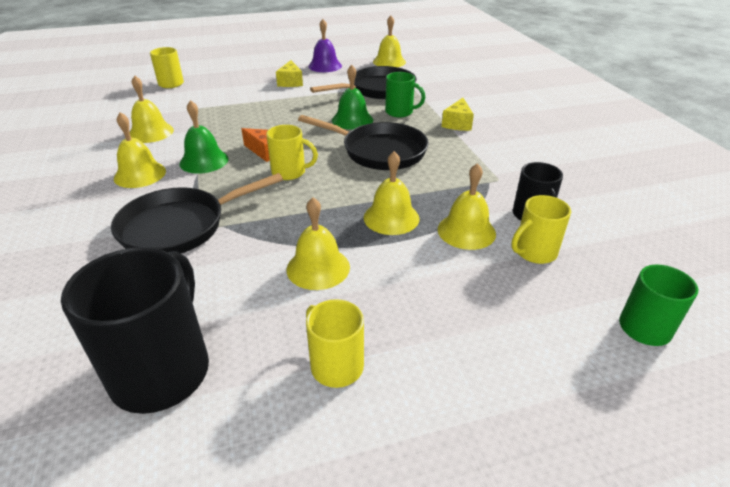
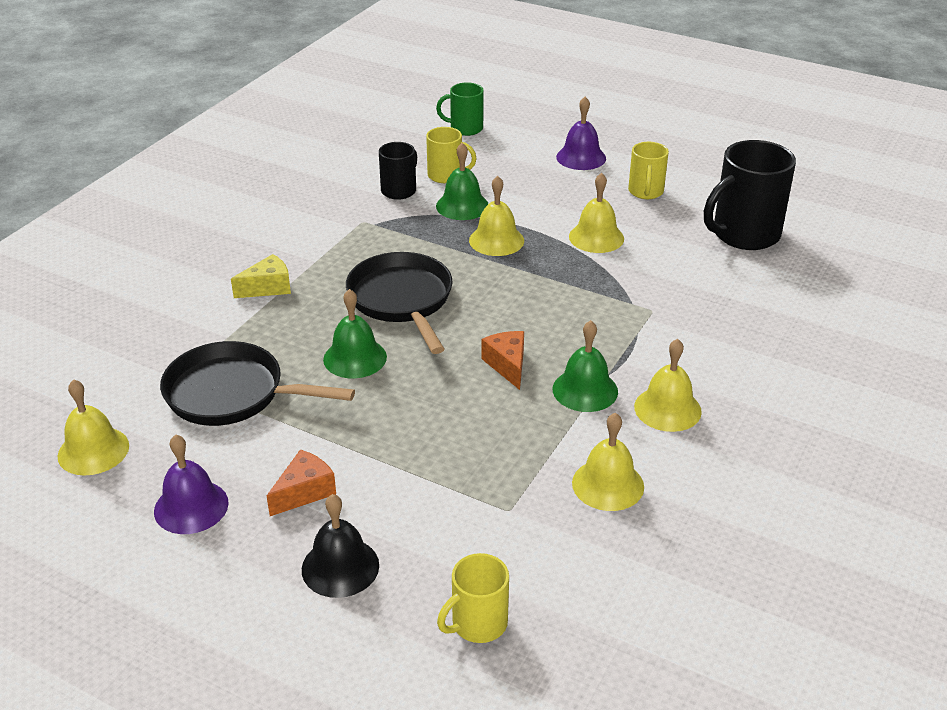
camera: 135 degrees left, 0 degrees up
(180, 226) = (670, 321): black pan -> none
(244, 75) = (340, 567): none -> black bell
(290, 172) = (517, 325): yellow mug -> none
(291, 82) = (304, 492): yellow cheese -> orange cheese
(400, 112) = (286, 338): green mug -> none
(466, 231) = (462, 206): yellow bell -> green bell
(474, 374) = (581, 157): none -> purple bell

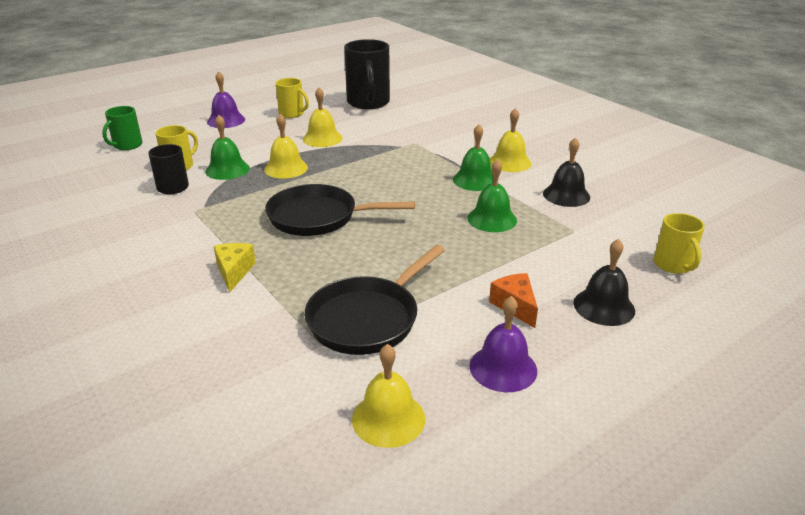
camera: 65 degrees left, 5 degrees down
(355, 358) = (370, 251): green bell -> green bell (492, 219)
(507, 365) = (430, 197): orange cheese -> none
(608, 484) = (566, 195): yellow bell -> black bell

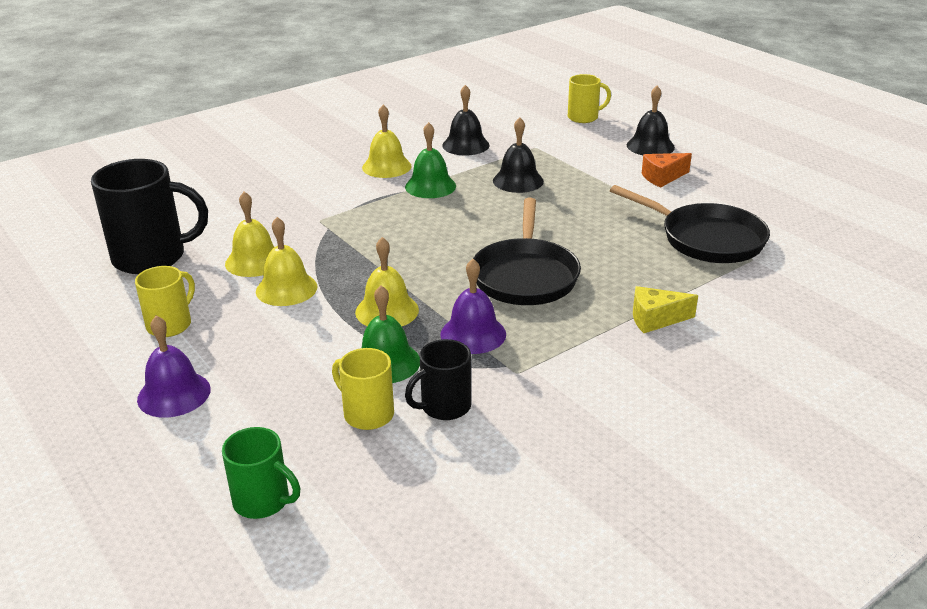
camera: 90 degrees left, 0 degrees up
(388, 418) = (822, 227): yellow bell -> yellow bell (254, 261)
(492, 219) = (518, 181): green bell -> black bell
(503, 368) = (743, 185): purple bell -> purple bell (473, 334)

